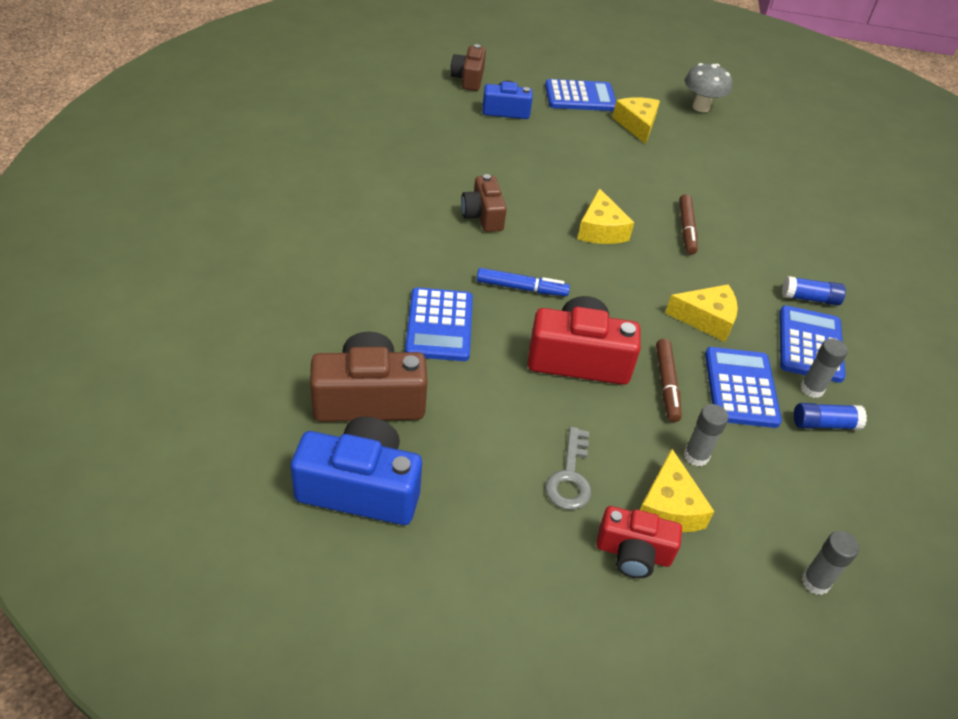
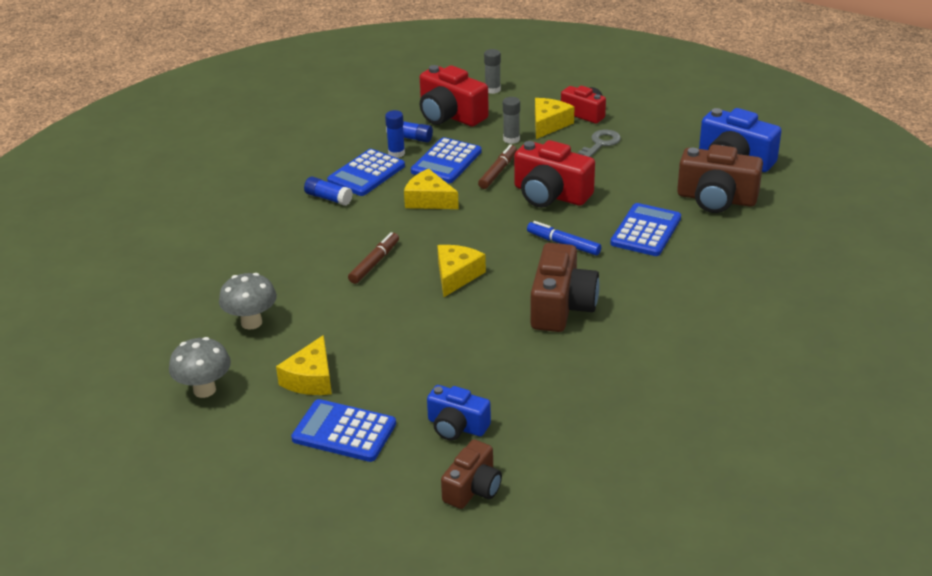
camera: 150 degrees left, 10 degrees down
(483, 216) = (561, 306): brown camera -> brown camera, size x1.60
(727, 157) = (251, 322): none -> grey mushroom
(812, 389) = (396, 153): grey glue stick -> blue glue stick
(818, 490) = (450, 115): none -> red camera

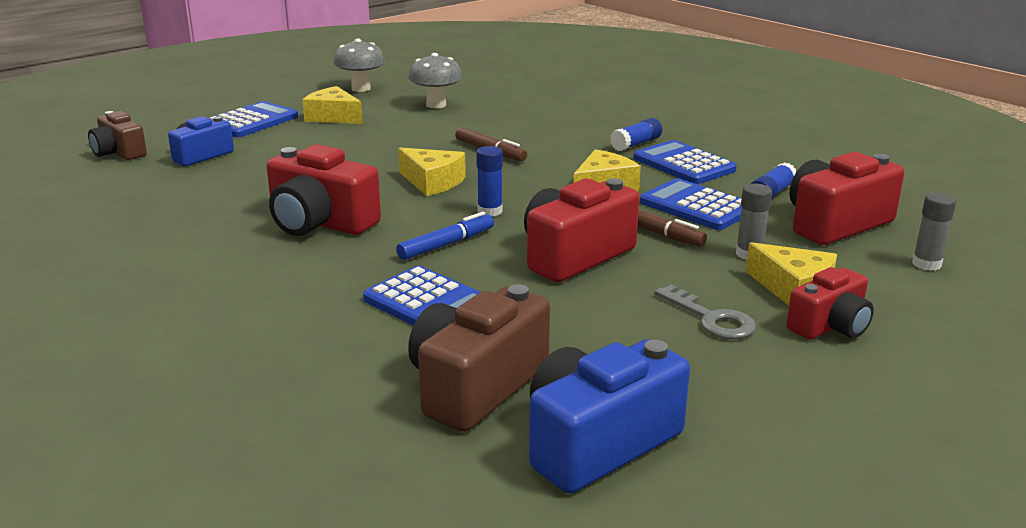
camera: 105 degrees right, 10 degrees down
(396, 153) = (730, 183): blue glue stick -> blue glue stick (490, 211)
(561, 306) = (320, 223): brown camera -> red camera

